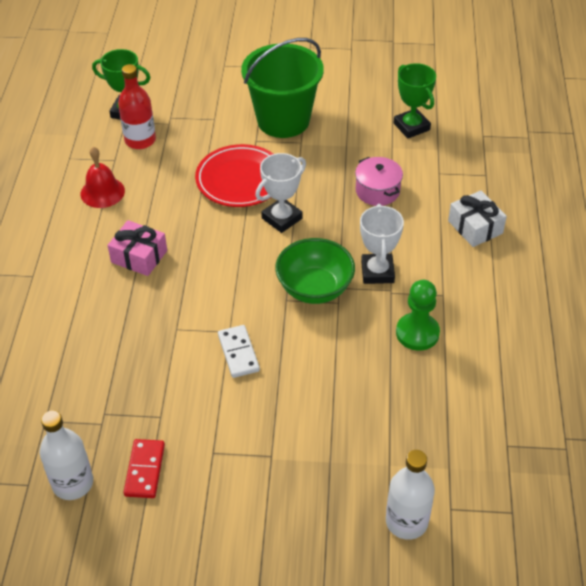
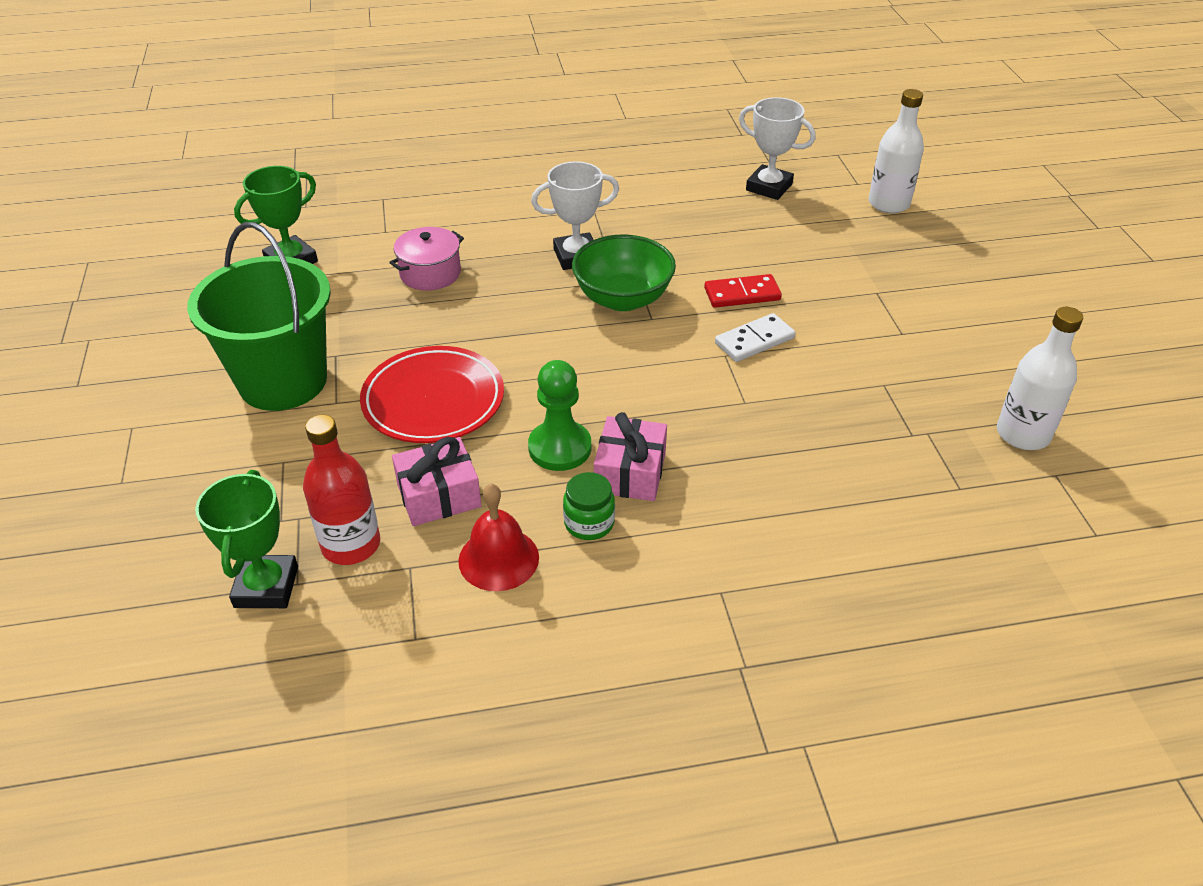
camera: 105 degrees left, 5 degrees down
(109, 231) = (589, 523): none -> green jar
(144, 470) = (961, 379): red domino -> red domino (742, 294)
(160, 174) = (439, 495): none -> pink gift
(282, 218) = (505, 346): white trophy -> white trophy (769, 187)
(417, 333) = (658, 220): green pawn -> green pawn (560, 448)
(475, 227) = (478, 198): white gift -> none

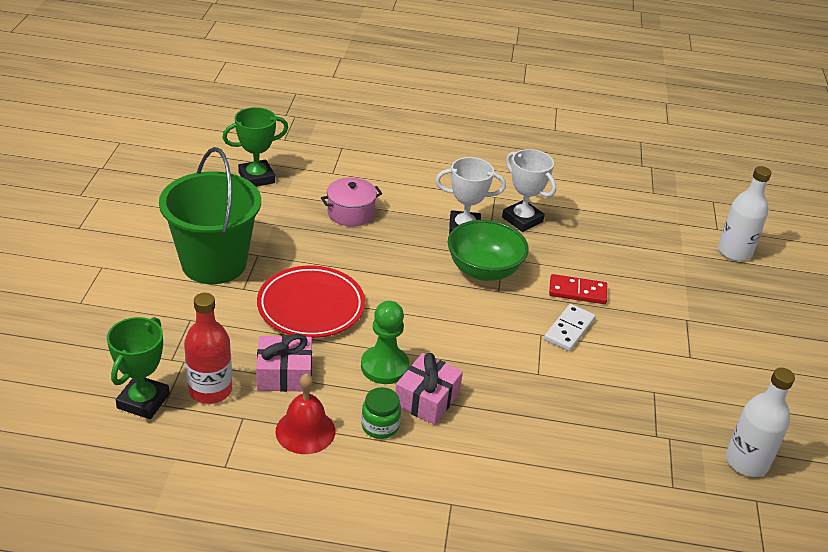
camera: 15 degrees right, 5 degrees down
(754, 340) = (569, 329): white domino -> white domino turned 45 degrees counterclockwise
(769, 187) = (642, 213): white trophy -> white trophy (522, 219)

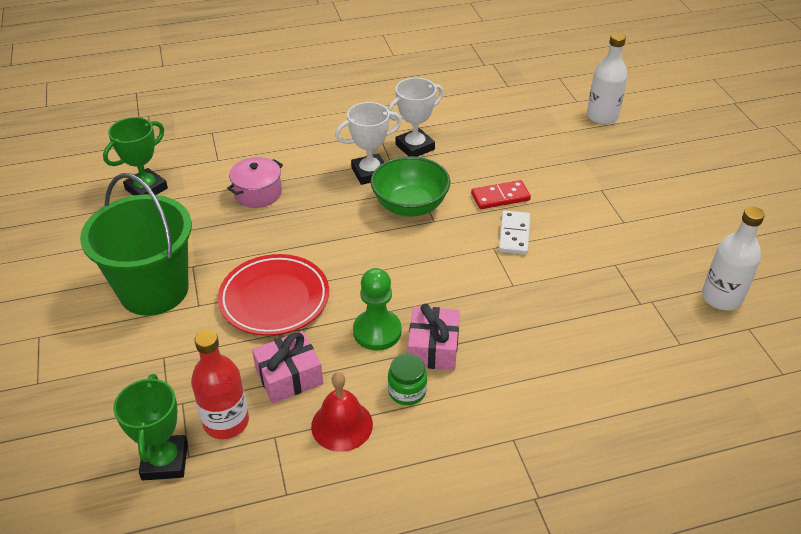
camera: 20 degrees left, 5 degrees up
(522, 219) = (415, 147): white trophy -> white trophy turned 60 degrees counterclockwise

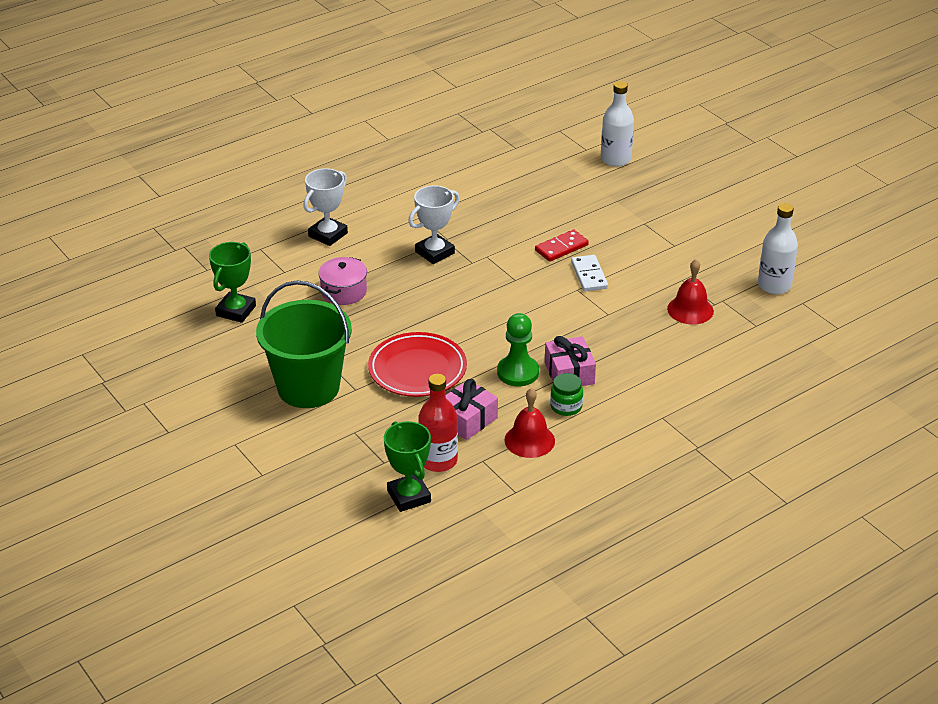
camera: 20 degrees left, 5 degrees down
(410, 206) = (487, 272): green bowl -> none
(415, 147) = (462, 221): white trophy -> white trophy (328, 235)
(609, 303) = (690, 310): none -> red bell

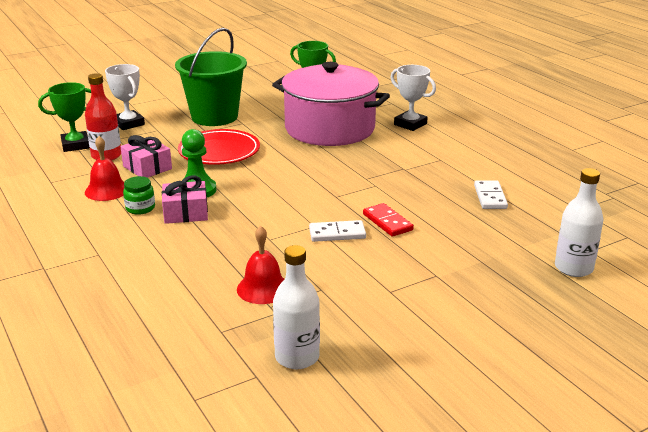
camera: 95 degrees right, 10 degrees down
(343, 292) = (330, 129): pink pot -> pink pot, size x2.39
(434, 252) = (382, 163): white trophy -> white trophy (128, 124)
(501, 191) = (490, 197): none -> white domino

